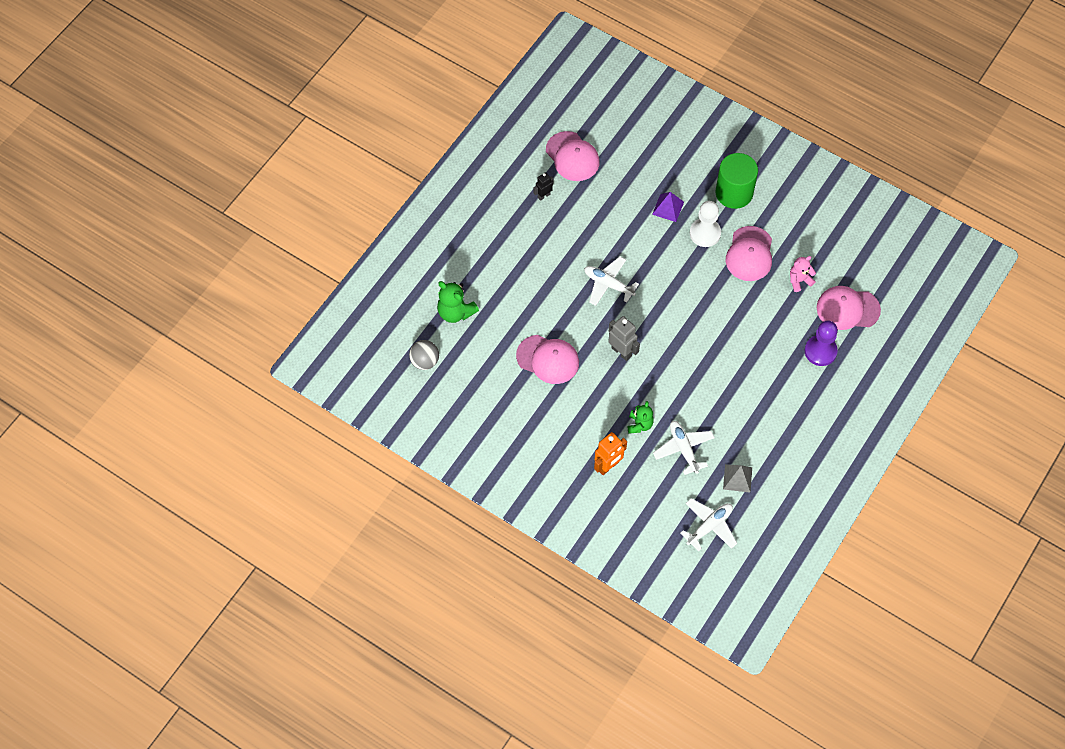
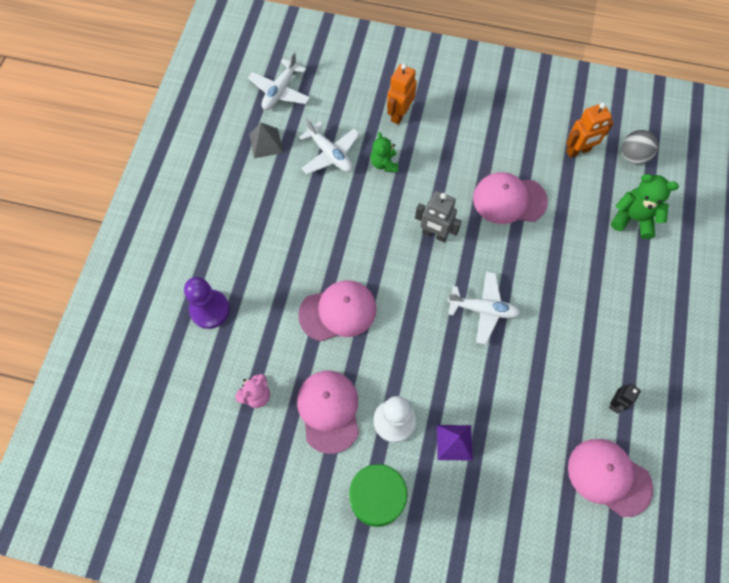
camera: 160 degrees right, 5 degrees up
(468, 381) = (578, 151): none -> orange robot
(847, 309) = (188, 376): pink cap -> pink cap (338, 311)

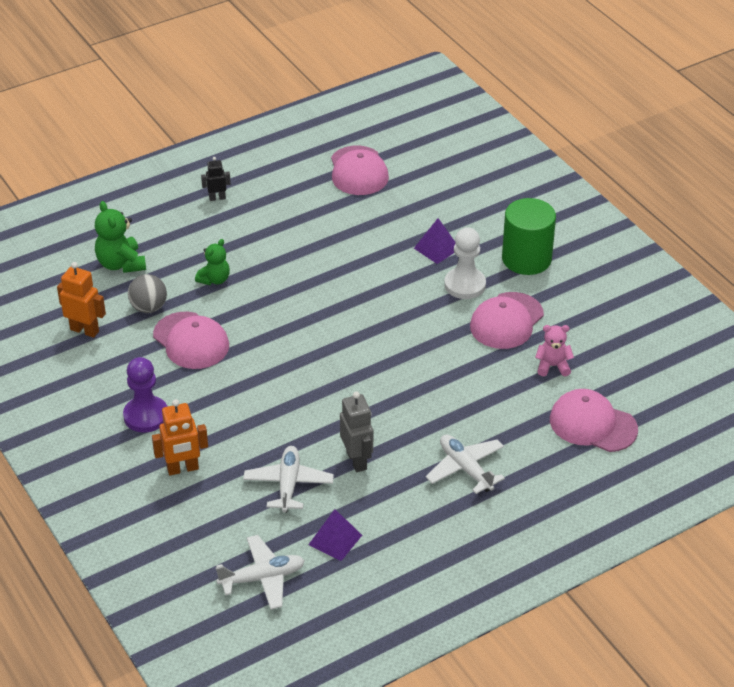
camera: 135 degrees left, 25 degrees down
(209, 310) = (533, 445): purple pawn -> purple pawn (146, 416)
(266, 143) = (335, 540): grey pyramid -> purple pyramid
(338, 311) = (427, 370): pink cap -> pink cap (592, 424)
(384, 163) = (252, 441): green teddy bear -> green teddy bear (214, 279)
(434, 234) = (283, 363): grey robot -> grey robot (357, 460)
(483, 309) = (315, 295): white plane -> white plane (465, 469)
(615, 403) = (300, 194): black robot -> black robot (217, 198)
(633, 156) = (51, 296): grey ball -> grey ball (149, 308)

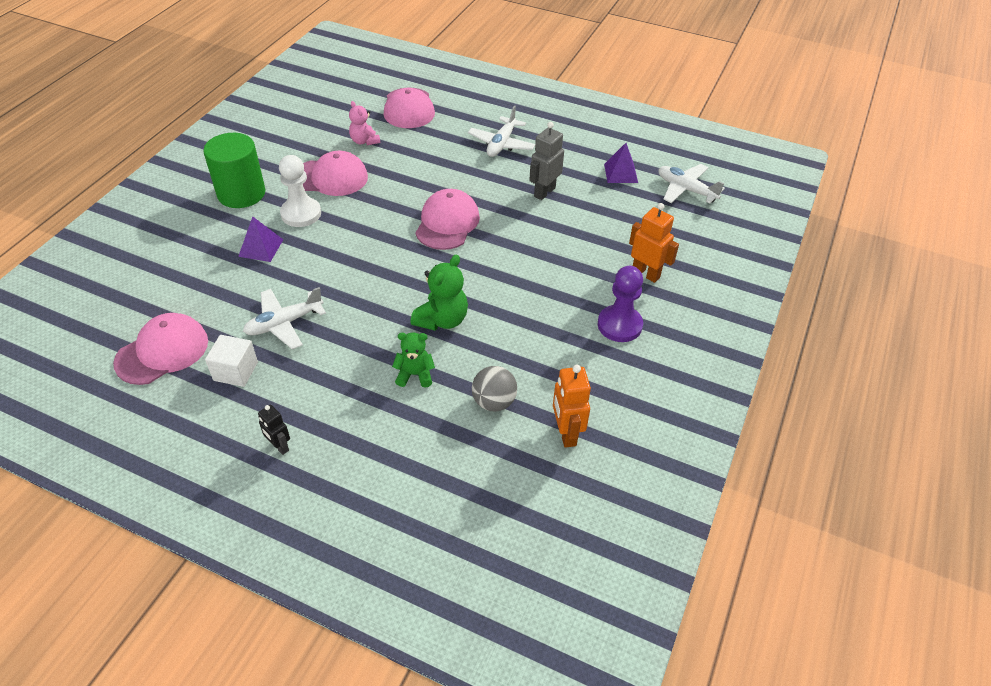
camera: 125 degrees left, 5 degrees up
(121, 264) = (449, 466): green teddy bear -> green teddy bear (442, 320)
(191, 341) = (509, 345): pink cap -> pink cap (447, 223)
(288, 484) = (600, 214): white plane -> white plane (284, 323)
(305, 198) = (235, 371): none -> white cube

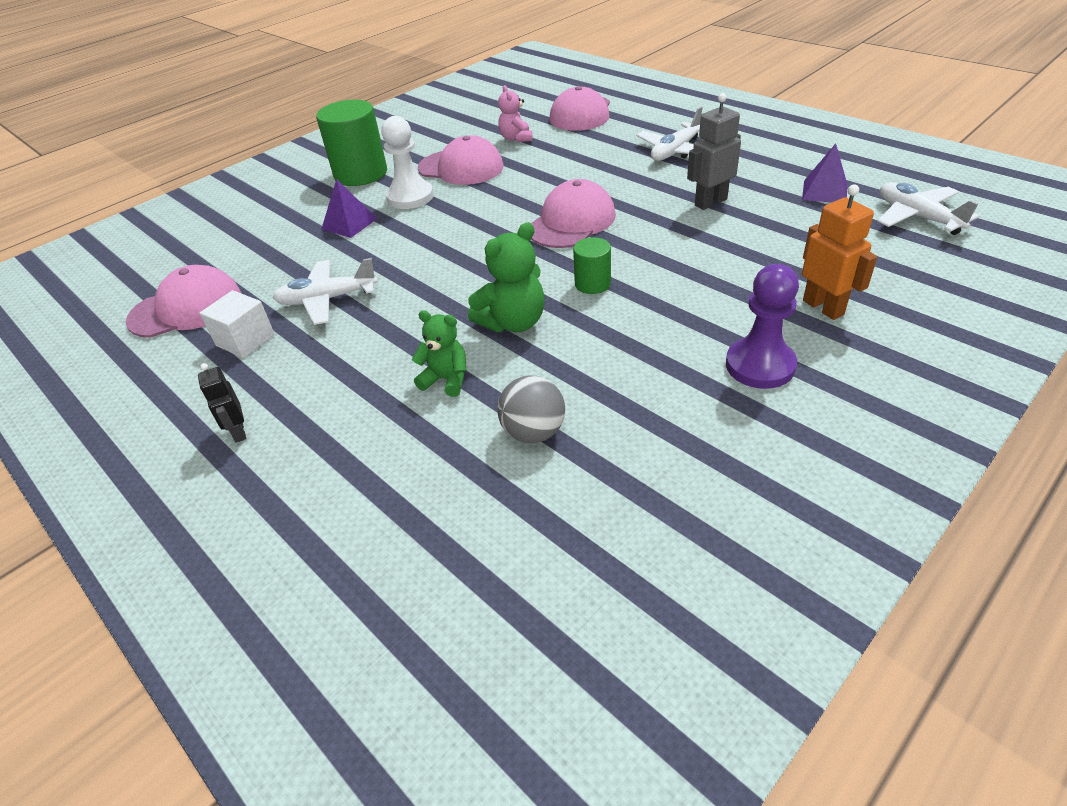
camera: 25 degrees right, 5 degrees down
(486, 278) = (592, 284): none -> green cylinder
(566, 433) = (620, 496): orange robot -> none

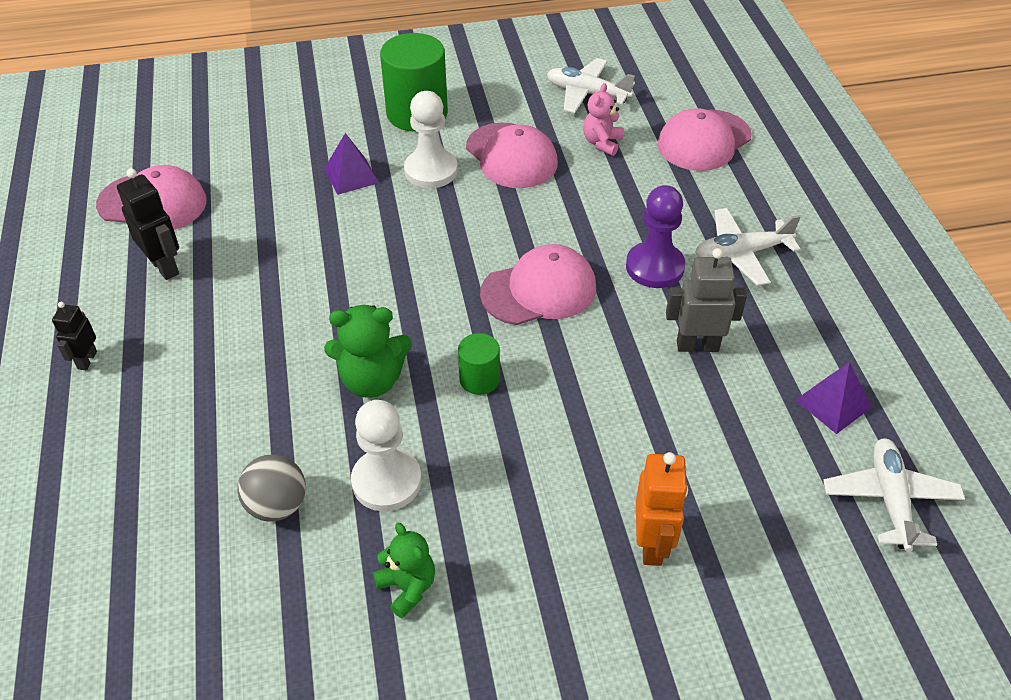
camera: 30 degrees right, 5 degrees up
(245, 340) = (165, 266): white cube -> black robot
(327, 299) = (257, 259): white plane -> white plane (587, 93)
(446, 379) = (266, 407): green teddy bear -> green teddy bear (407, 587)
(601, 371) = (386, 481): none -> white pawn
(760, 365) = (520, 567): purple pawn -> purple pawn (655, 267)

